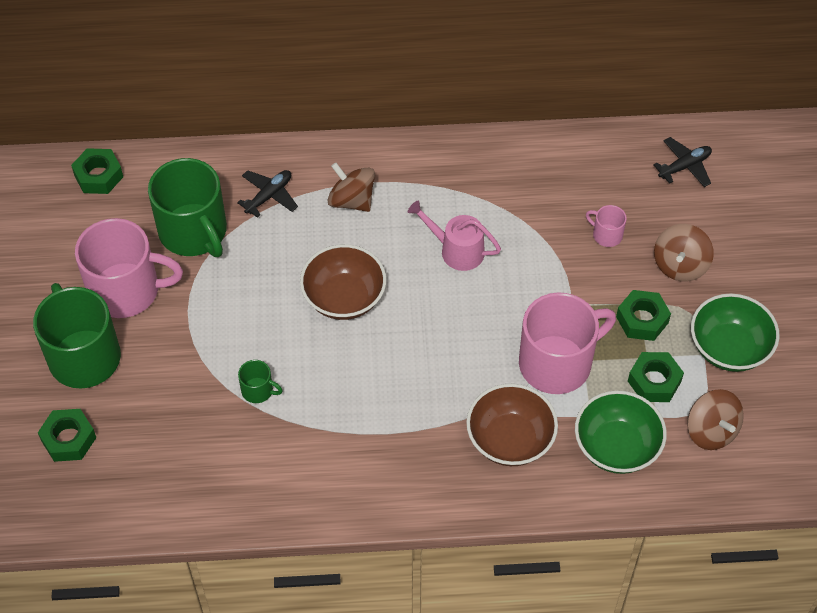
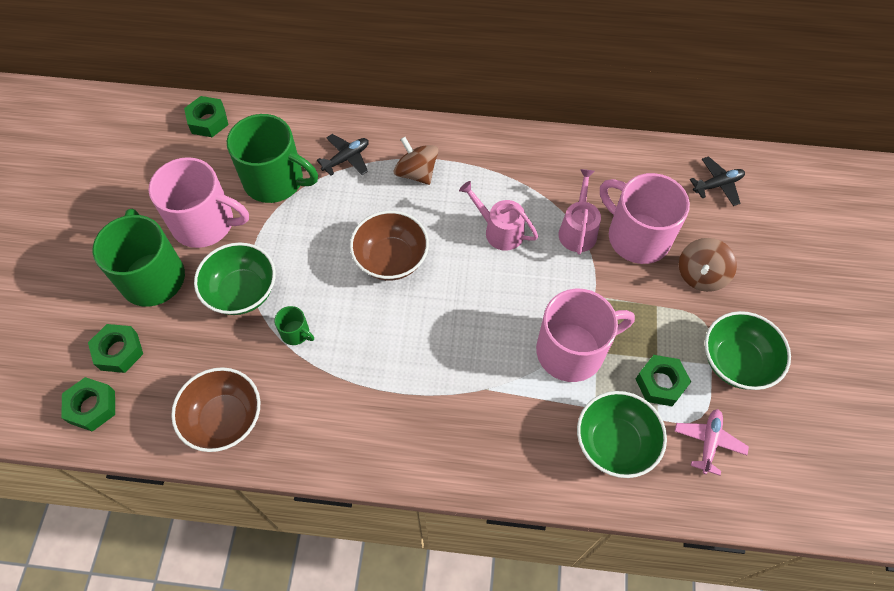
camera: 10 degrees right, 5 degrees up
(188, 357) = (242, 291): none -> green bowl
(194, 232) = (275, 180): green mug -> green mug turned 45 degrees counterclockwise
(510, 439) = (515, 419): brown bowl -> brown bowl (224, 419)
(542, 237) = (578, 230): none -> pink watering can
(606, 235) = (637, 236): pink mug -> pink mug, size x2.31
(642, 320) = (658, 321): green nut -> green nut (92, 407)
(711, 431) = (708, 442): brown spinning top -> pink plane

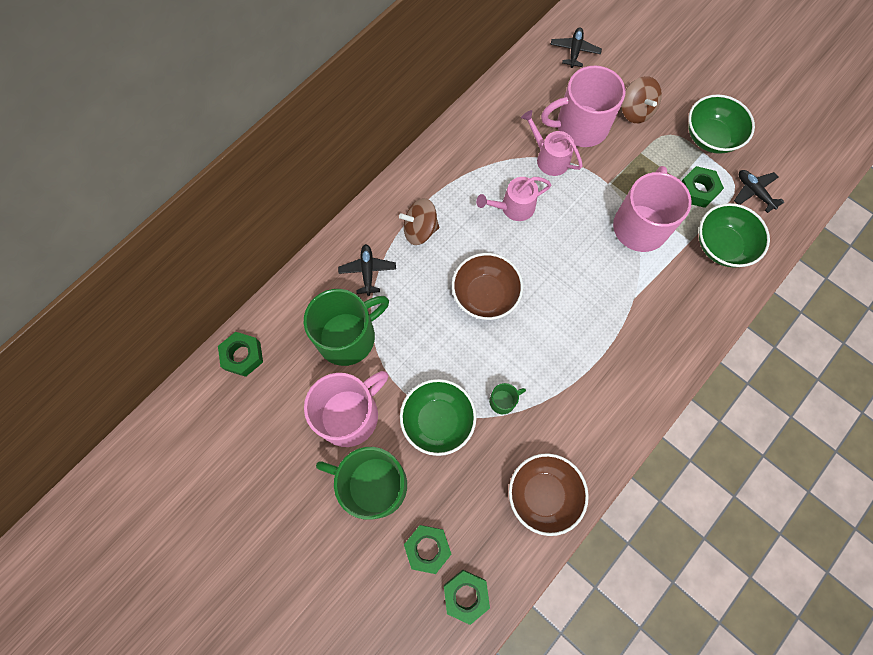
camera: 55 degrees left, 10 degrees up
(708, 442) = (754, 192): pink plane -> black plane

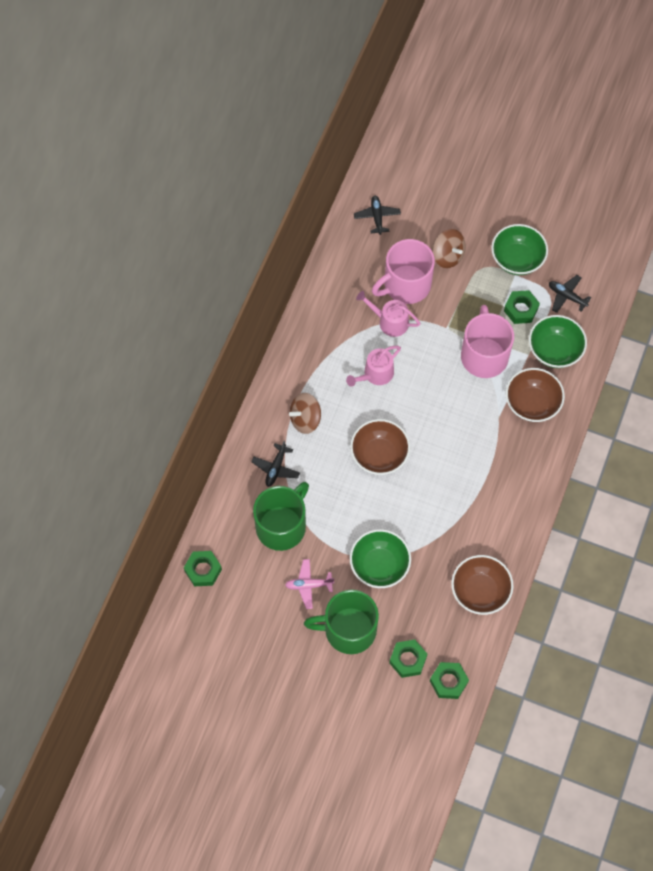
camera: 20 degrees left, 5 degrees down
(350, 415) = (309, 585): pink mug -> pink plane
(367, 271) = (276, 468): black plane -> black plane turned 135 degrees counterclockwise
(503, 401) = (424, 533): green mug -> none
(677, 295) = (532, 403): none -> brown bowl

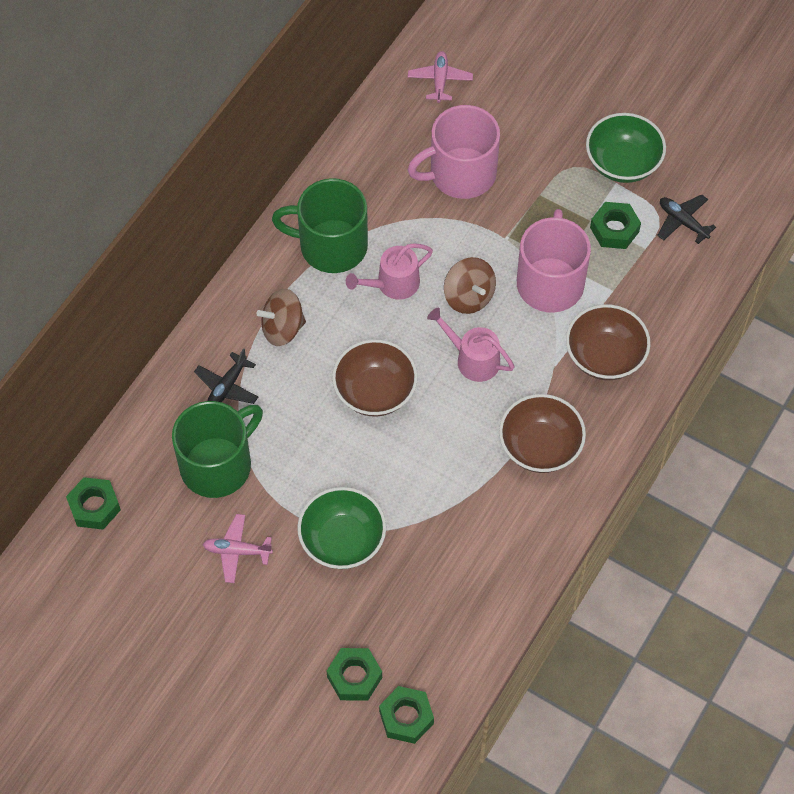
camera: 10 degrees right, 5 degrees down
(348, 629) = (279, 621): green mug -> green mug (331, 245)
(377, 217) = (440, 80): black plane -> pink plane
(389, 321) = (428, 218): pink watering can -> pink watering can (473, 359)
(448, 256) = (527, 144): brown spinning top -> brown spinning top (469, 296)
(480, 591) = (478, 599): brown bowl -> brown bowl (540, 447)
(554, 350) = (651, 290): green bowl -> none

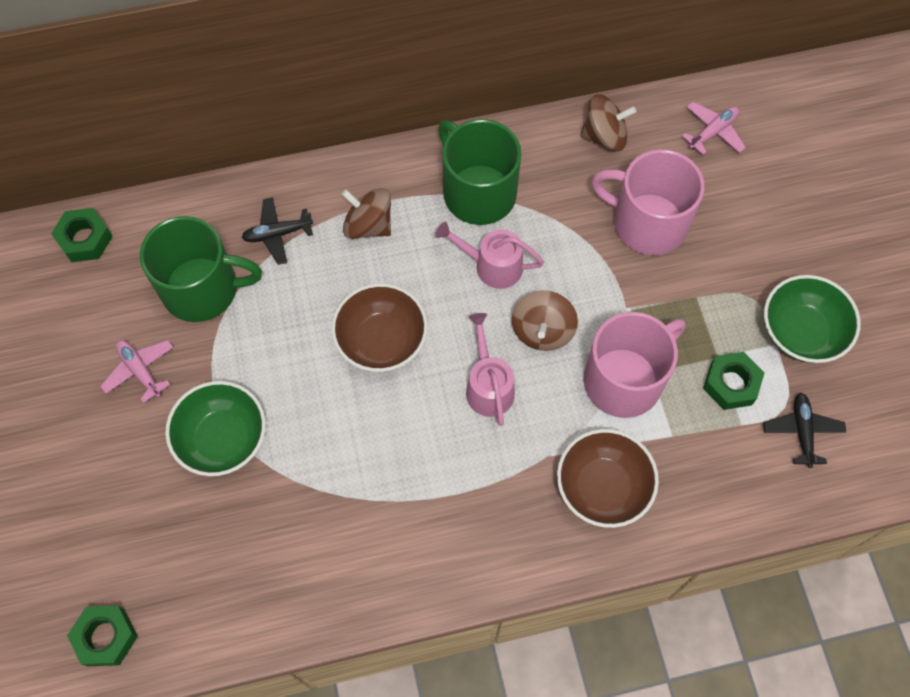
camera: 45 degrees right, 5 degrees up
(354, 677) = (107, 561): green nut -> none
(373, 140) = (604, 136): none -> brown spinning top
(540, 447) = (462, 513): brown bowl -> none

